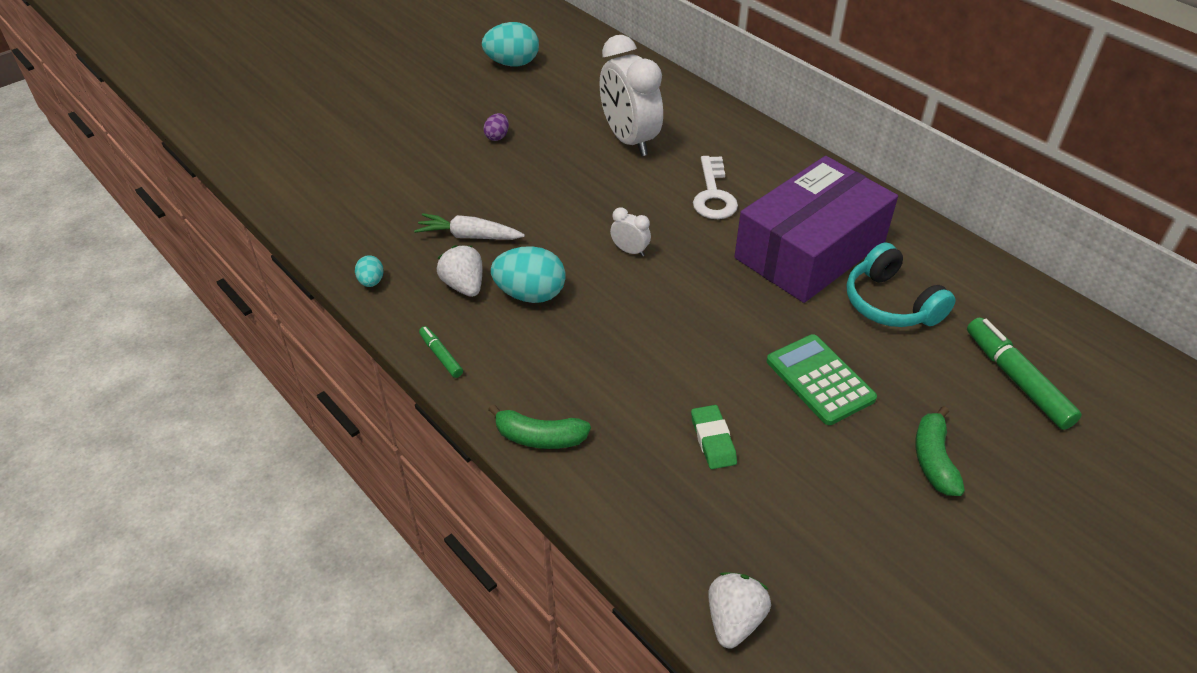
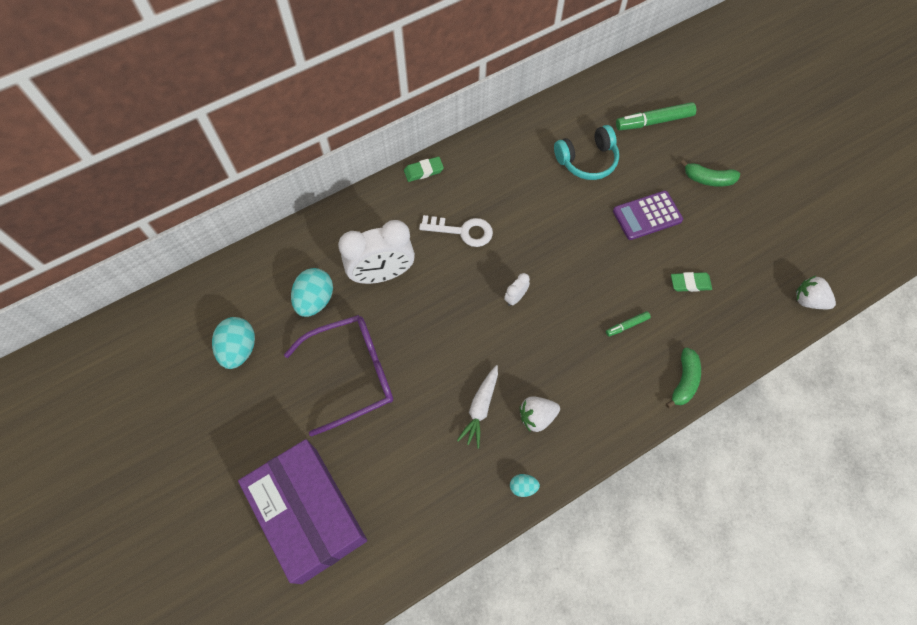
camera: 80 degrees left, 20 degrees up
(441, 356) = (607, 438): green marker -> green marker (627, 325)
(497, 136) = (352, 374): purple egg -> purple glasses
(530, 294) = (552, 371): turquoise egg -> turquoise egg (315, 300)
(790, 152) = (423, 171): none -> green eraser
(810, 250) = (531, 188): purple box -> purple box (309, 514)
(820, 380) = (647, 215): green calculator -> purple calculator

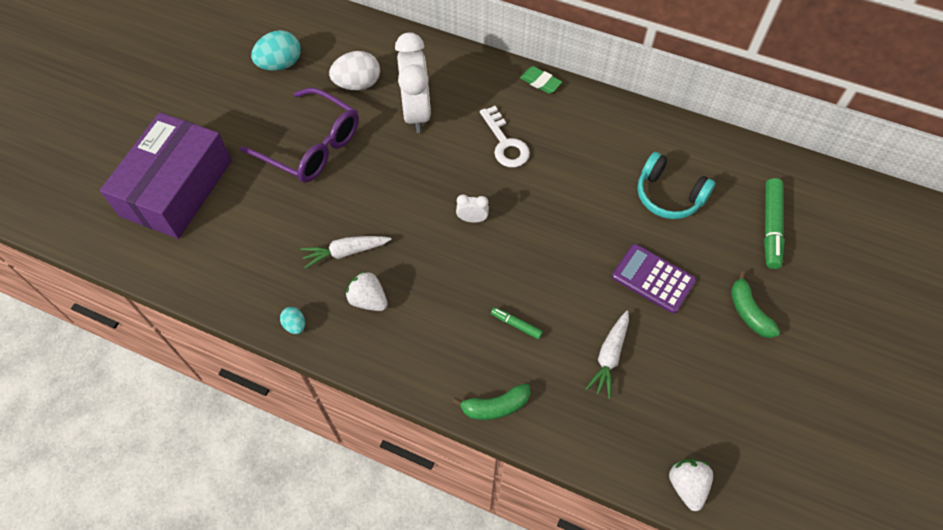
camera: 55 degrees right, 5 degrees down
(315, 300) = (357, 84): turquoise egg -> white egg
(382, 274) = (416, 112): white clock -> white clock turned 135 degrees counterclockwise
(654, 121) = (770, 227): green marker -> green marker turned 120 degrees counterclockwise
(690, 283) = (609, 357): green eraser -> white carrot

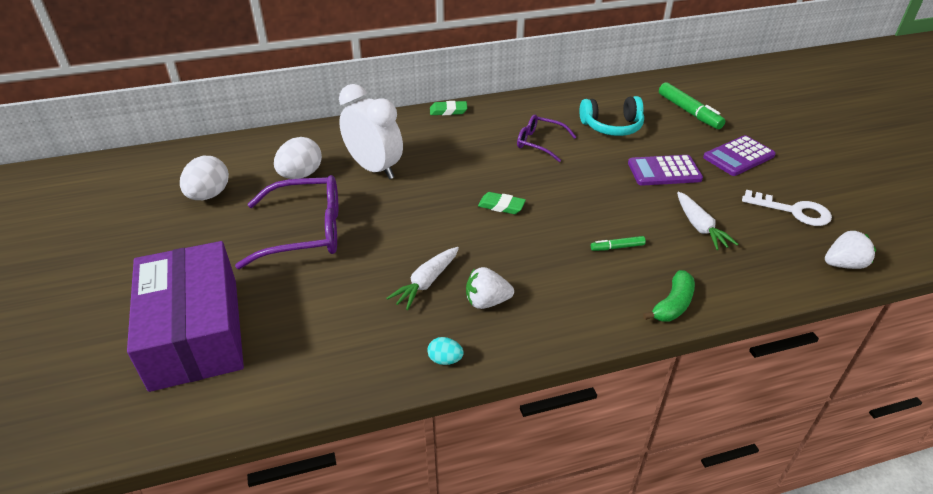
camera: 40 degrees left, 20 degrees down
(280, 64) = (209, 195): turquoise egg -> white egg
(472, 219) = (501, 206): white clock -> green eraser
(505, 143) = (467, 153): white key -> white key (793, 211)
(579, 172) = (539, 143): none -> purple glasses
(687, 485) = (843, 264): white strawberry -> white strawberry turned 120 degrees clockwise
(748, 312) = (738, 156): green banana -> purple calculator

